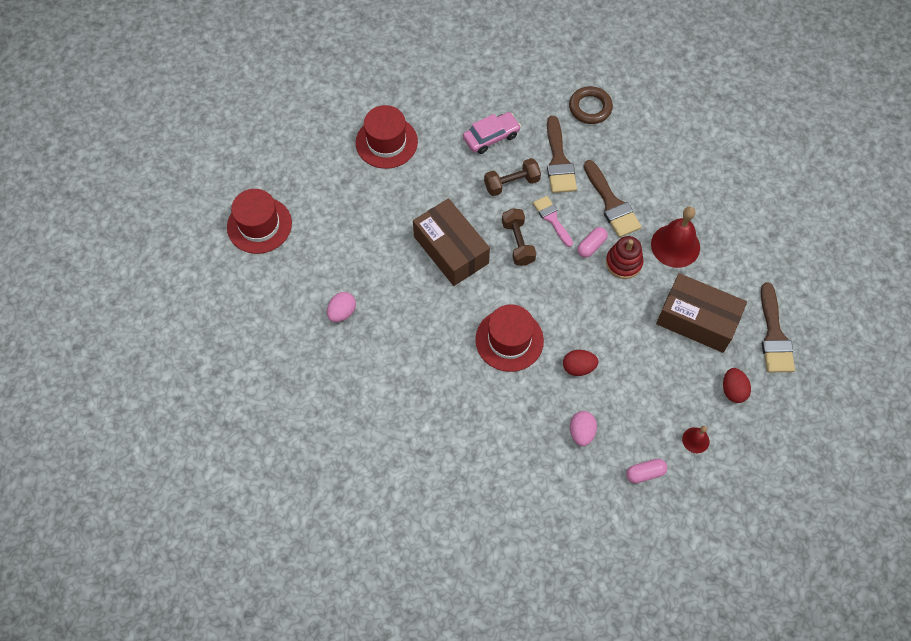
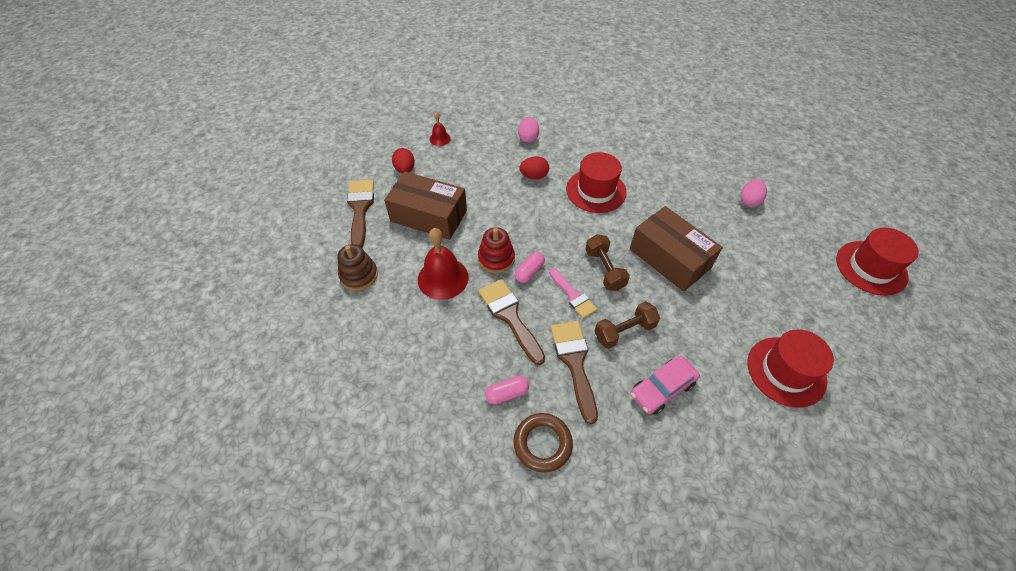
camera: 175 degrees right, 10 degrees down
(645, 473) = (479, 119): pink capsule -> pink capsule (507, 393)
(757, 255) = (359, 275): none -> brown stacking toy

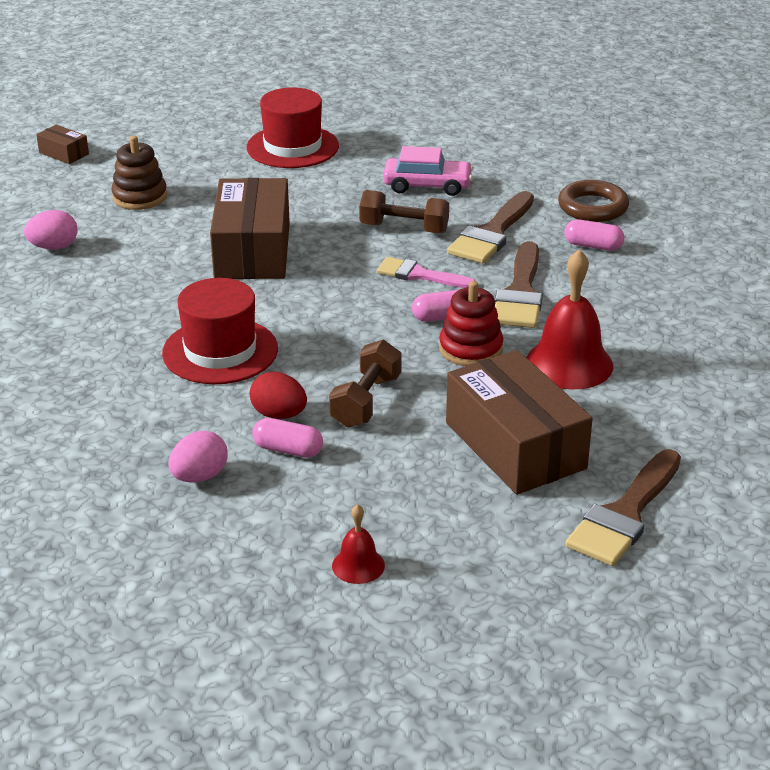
camera: 140 degrees left, 20 degrees down
(359, 275) = (693, 422): brown stacking toy -> brown stacking toy (140, 197)
(405, 169) = (485, 541): red egg -> none
(512, 164) = (288, 450): none -> pink capsule
(573, 296) = (419, 275): pink brush -> pink brush turned 75 degrees counterclockwise
(604, 269) = (346, 277): brown dumbbell -> brown dumbbell (366, 401)
(871, 268) = (64, 153): red hat -> brown box

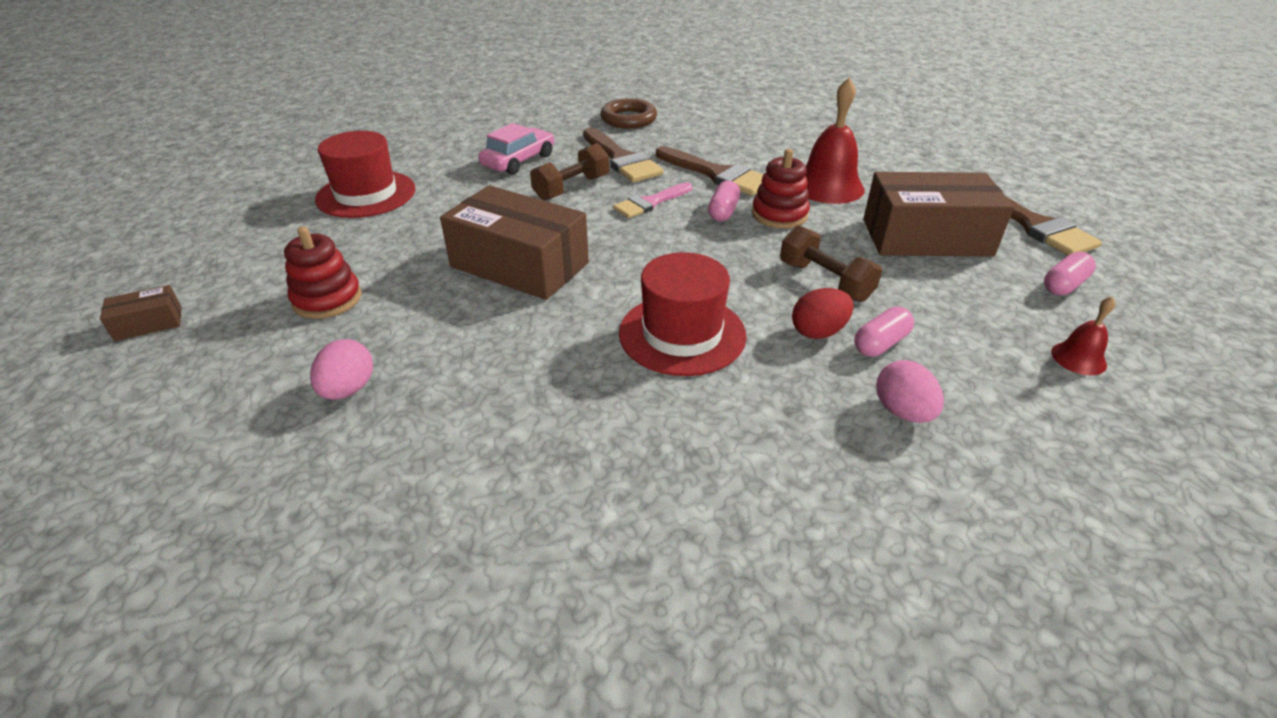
camera: 60 degrees left, 5 degrees up
(140, 197) = (327, 299): brown stacking toy -> red stacking toy
(593, 246) = (680, 134): pink capsule -> pink capsule (1064, 285)

